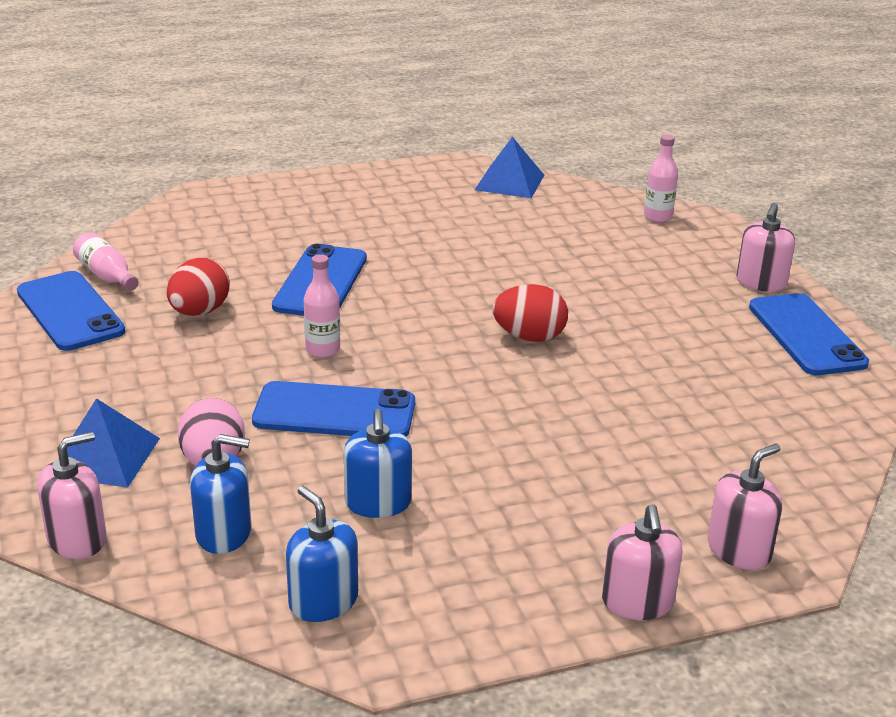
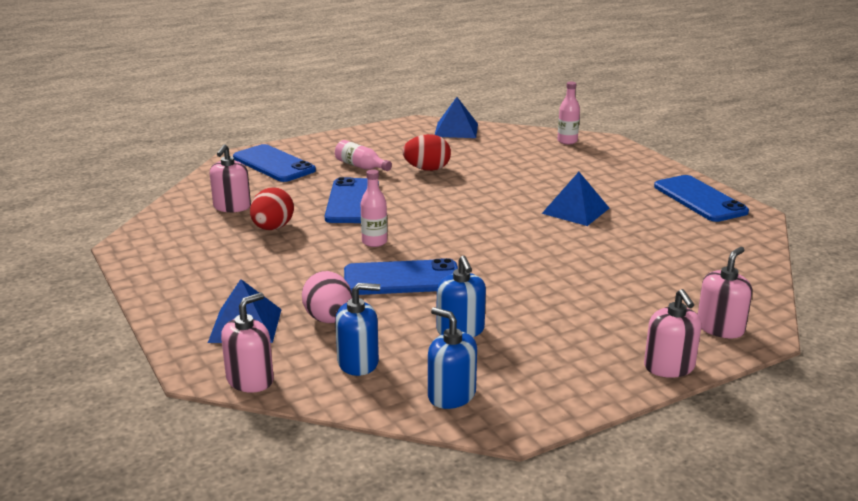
camera: 10 degrees left, 5 degrees down
(70, 312) = (174, 238): blue phone -> blue phone (273, 164)
(107, 275) = (192, 213): pink bottle -> pink bottle (361, 166)
(529, 337) = (516, 219): red egg -> red egg (427, 169)
(619, 333) = (575, 210): none -> blue pyramid
(761, 282) = (654, 172): pink soap dispenser -> pink soap dispenser (232, 207)

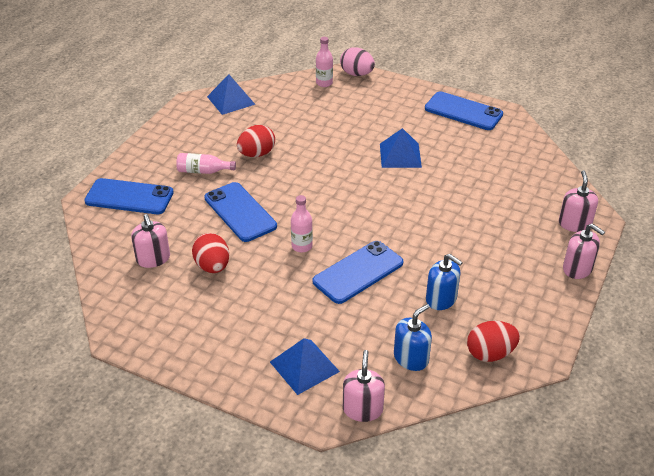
camera: 35 degrees left, 15 degrees up
(329, 319) = (352, 332): pink egg -> pink egg (356, 74)
(451, 395) = (490, 353): blue soap dispenser -> red egg

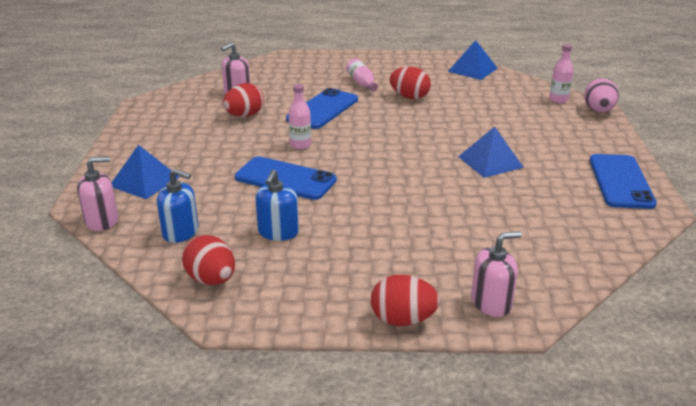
camera: 65 degrees right, 10 degrees down
(129, 197) = (302, 67): blue phone -> none
(577, 269) = (403, 320): pink soap dispenser -> red egg

